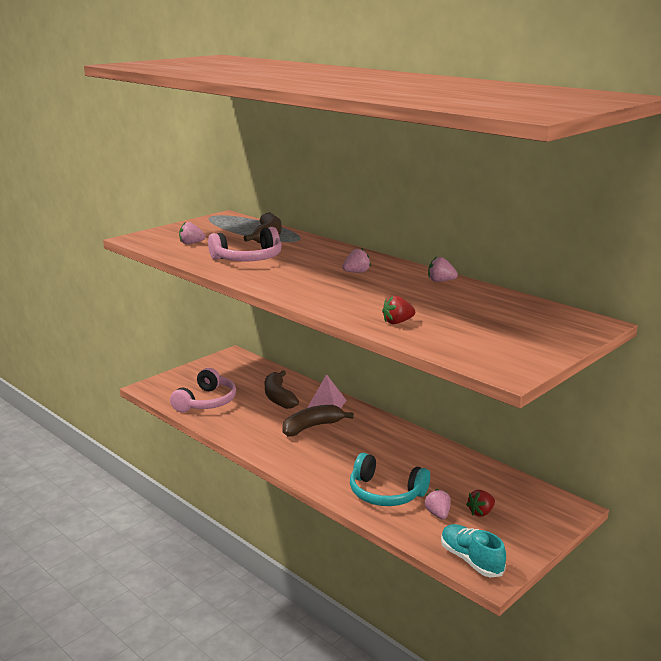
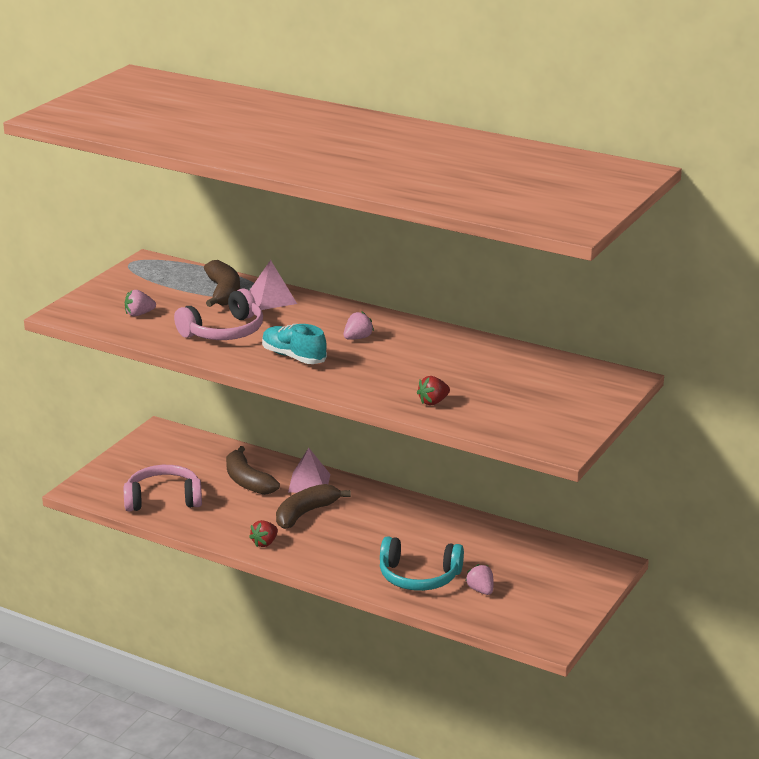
camera: 15 degrees left, 5 degrees up
(206, 402) = (163, 499): pink headphones -> pink headphones turned 105 degrees counterclockwise
(302, 243) = (271, 299): none -> pink pyramid
(440, 281) = (453, 340): pink strawberry -> none
(471, 560) = (528, 630): turquoise shoe -> turquoise shoe (294, 357)
(481, 512) = (523, 582): red strawberry -> red strawberry (265, 543)

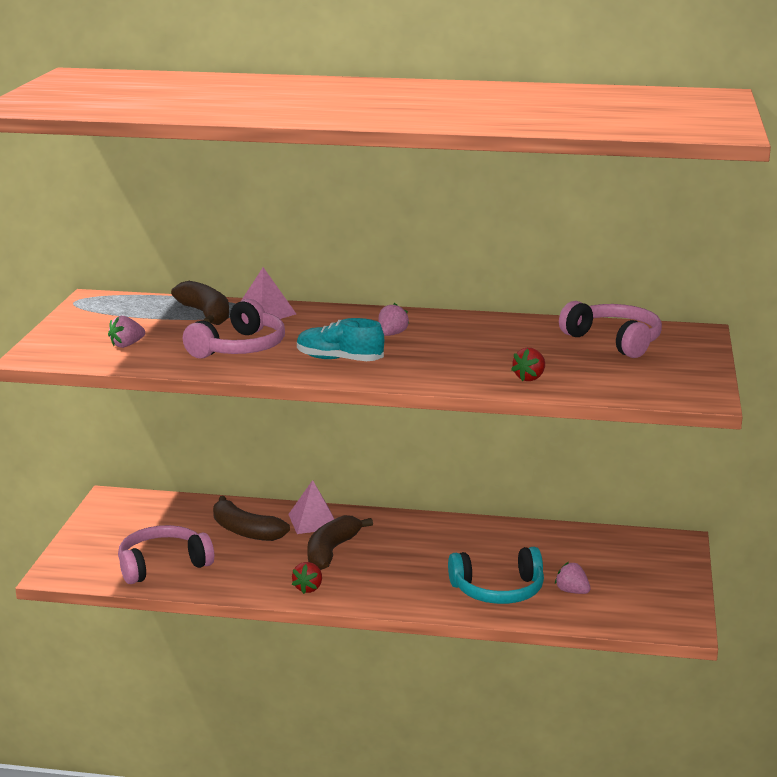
camera: 20 degrees left, 5 degrees down
(542, 376) = (615, 341): none -> pink headphones

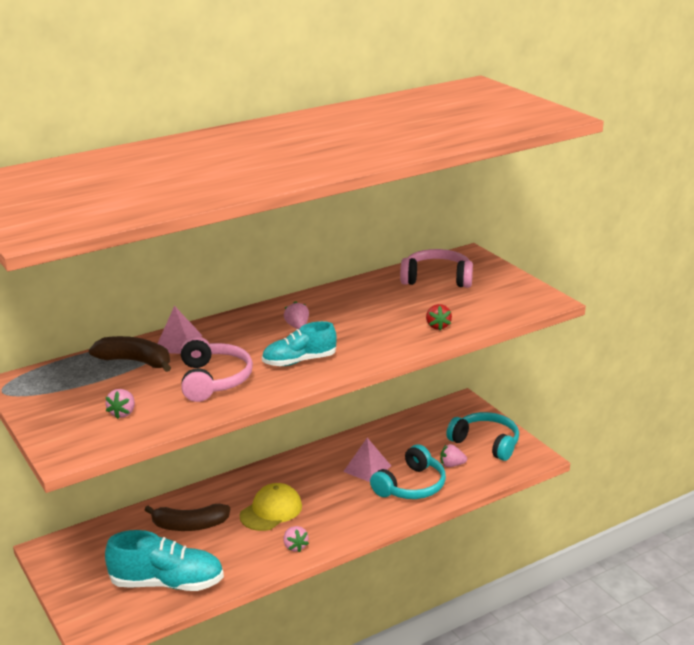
camera: 40 degrees left, 5 degrees up
(162, 565) = (167, 583): pink headphones -> turquoise shoe
(308, 588) = (295, 546): red strawberry -> pink strawberry
(313, 521) = (227, 494): pink pyramid -> pink pyramid (367, 468)
(331, 551) = (271, 511): brown banana -> yellow cap
(644, 588) = (486, 443): none -> turquoise headphones

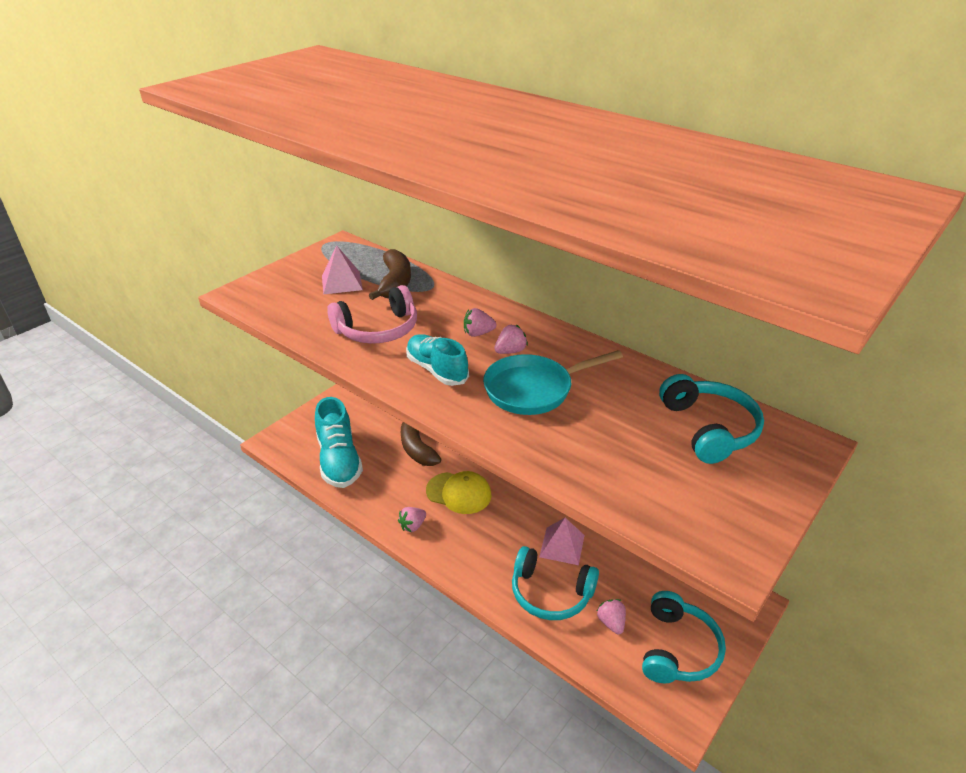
camera: 70 degrees right, 10 degrees up
(123, 413) = (306, 300): pink strawberry -> pink strawberry (478, 333)
(178, 343) = (438, 294): pink pyramid -> pink pyramid (342, 282)
(354, 327) = (533, 389): none -> turquoise pan
(437, 278) = (709, 428): pink headphones -> turquoise headphones
(438, 326) = (576, 456): red strawberry -> none

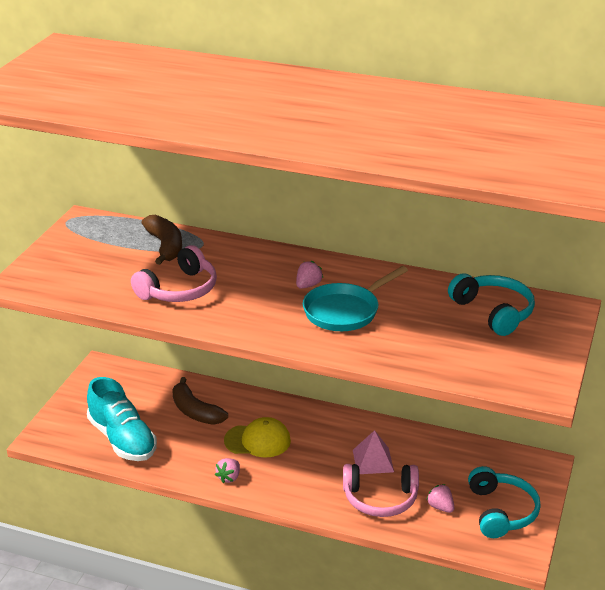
camera: 20 degrees left, 5 degrees down
(342, 282) = (113, 255): pink pyramid -> none
(437, 370) = (255, 312): turquoise shoe -> none
(478, 333) = (271, 276): pink strawberry -> none
(550, 593) = (380, 499): turquoise headphones -> pink headphones

